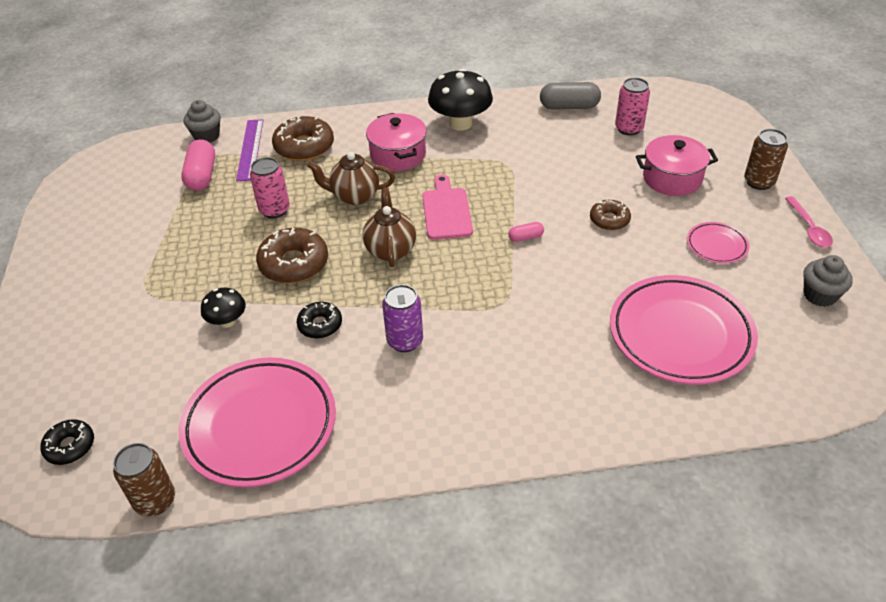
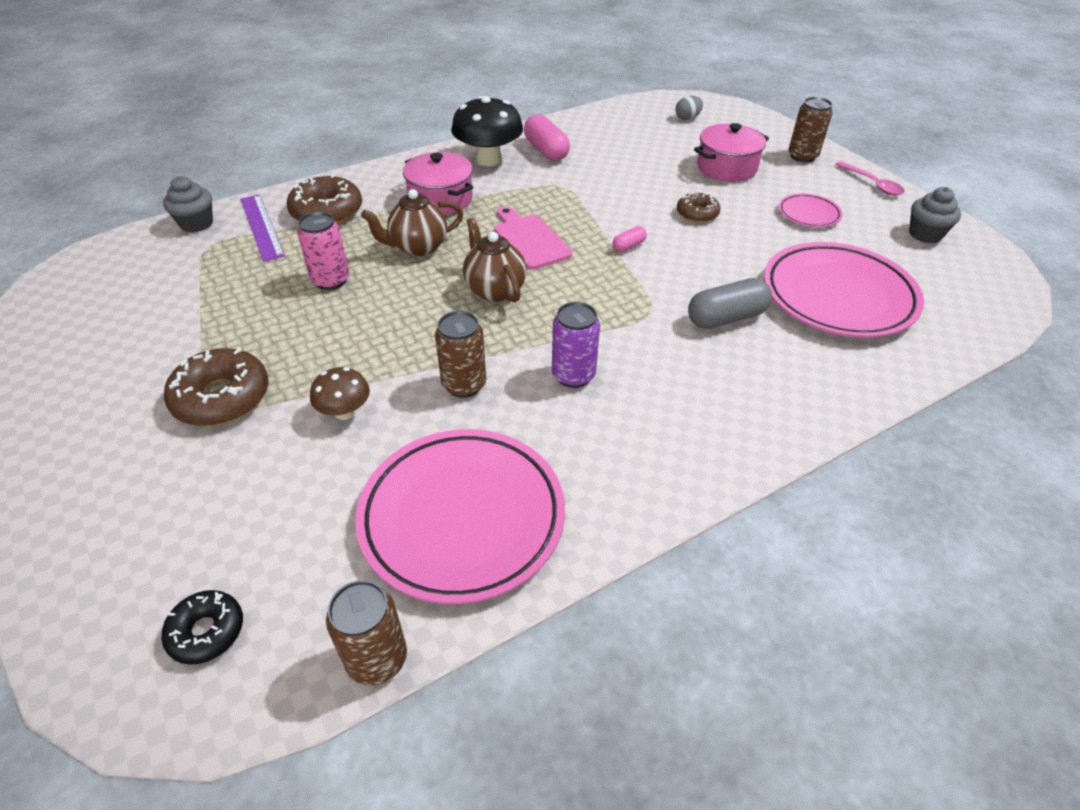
camera: 25 degrees left, 0 degrees up
(201, 175) = (214, 265): pink capsule -> pink capsule (546, 150)
(227, 321) = (345, 412): black mushroom -> brown mushroom
(294, 263) = (390, 329): brown donut -> brown donut (222, 397)
(320, 325) = (464, 385): black donut -> brown can
(569, 107) = (587, 127): grey capsule -> grey capsule (726, 318)
(629, 128) = (656, 135): pink can -> none
(672, 115) = (687, 118): none -> grey egg

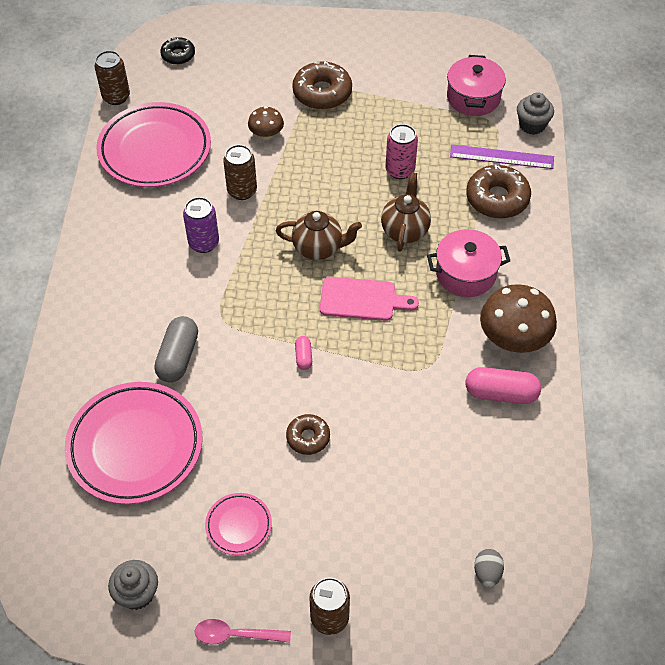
camera: 125 degrees right, 10 degrees up
(488, 159) = (513, 339): black mushroom -> brown mushroom
(726, 168) = (360, 524): pink pot -> pink pot (473, 97)

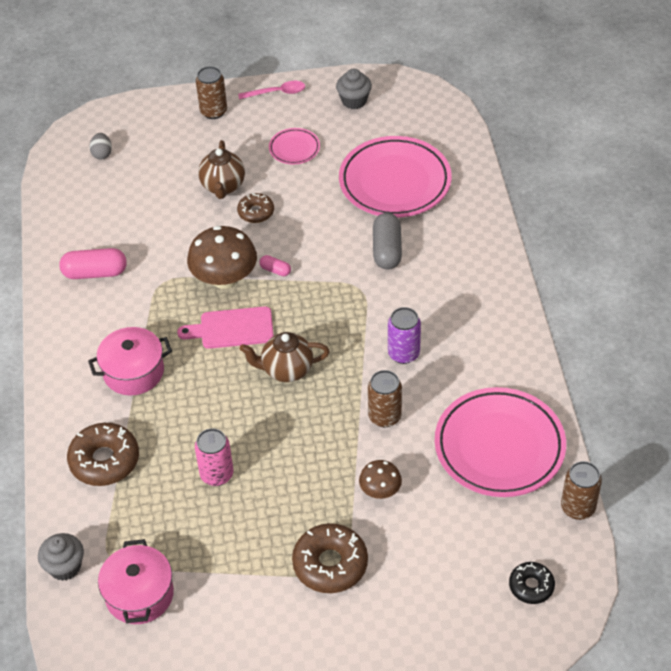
camera: 170 degrees right, 5 degrees down
(303, 357) = (275, 270): pink capsule -> pink capsule turned 45 degrees counterclockwise
(405, 230) = (201, 405): brown teapot -> brown teapot (223, 187)
(501, 157) = (101, 514): purple ruler -> none
(513, 339) = (84, 319): brown mushroom -> brown mushroom (224, 279)

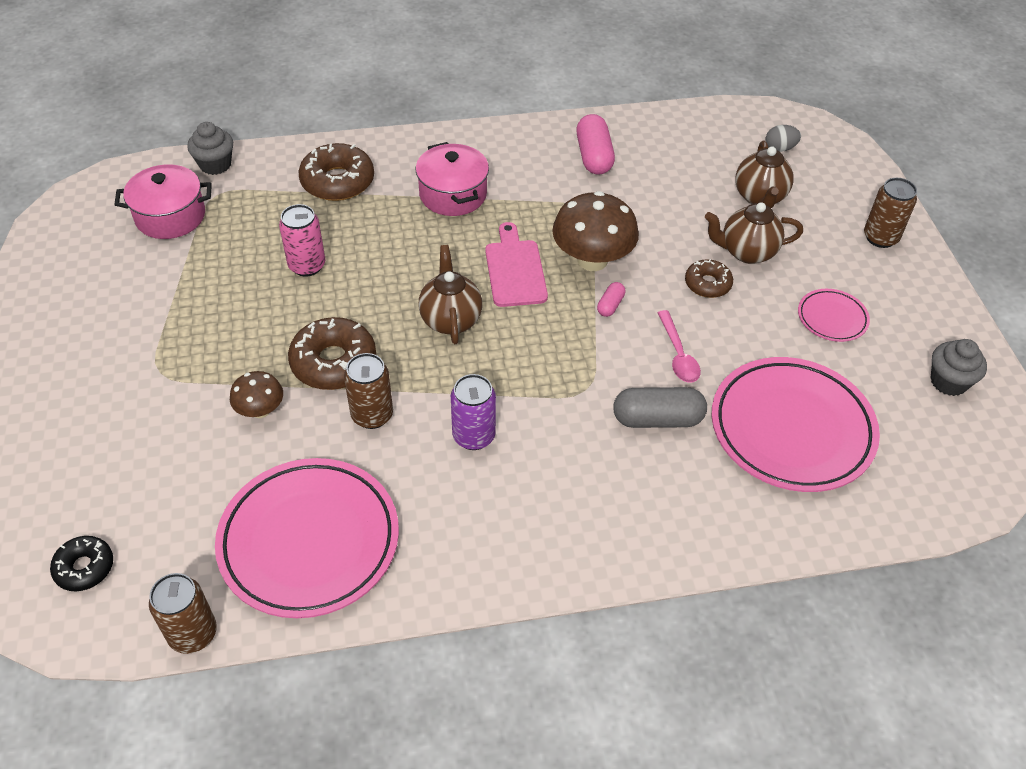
camera: 85 degrees right, 0 degrees up
(161, 172) = (759, 197): none -> brown teapot
(277, 92) = (937, 298): pink spoon -> pink spoon (678, 355)
(330, 564) = (168, 364): brown donut -> brown donut (334, 362)

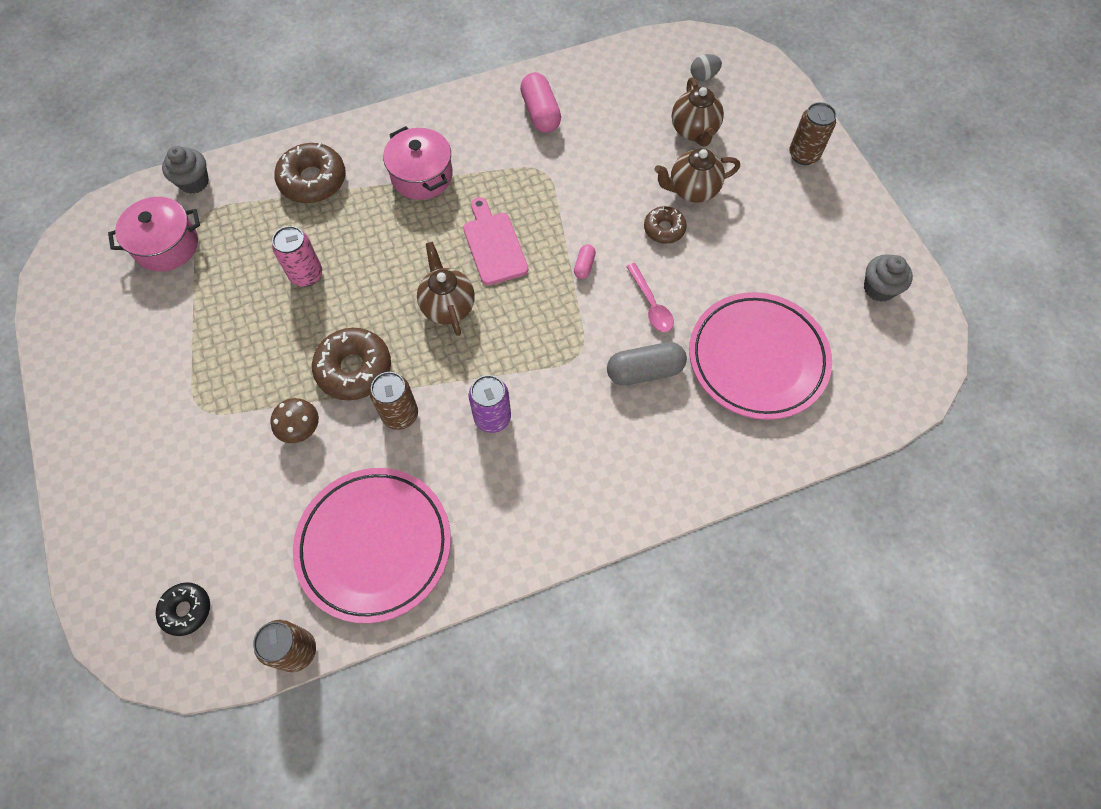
camera: 10 degrees left, 15 degrees up
(592, 260) = (560, 223): brown mushroom -> none
(832, 318) = (774, 244): pink plate -> none

